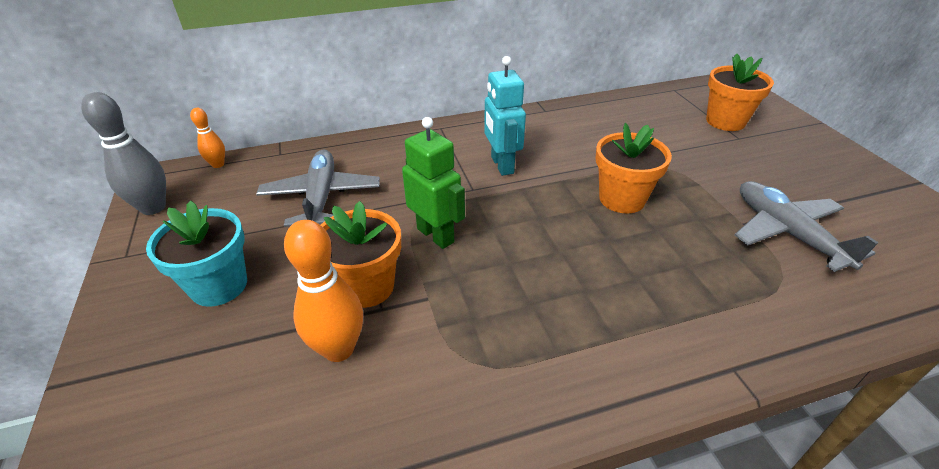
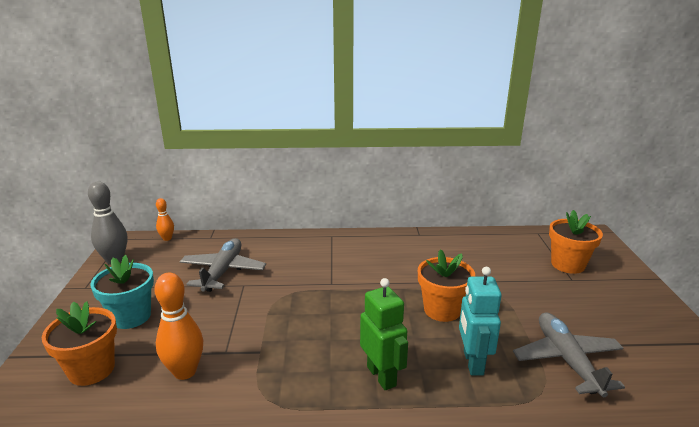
camera: 15 degrees right, 15 degrees down
(366, 287) = (223, 336): orange flower pot -> orange flower pot (91, 370)
(436, 235) = (287, 311): green robot -> green robot (382, 376)
(501, 165) = (362, 270): turquoise robot -> turquoise robot (472, 362)

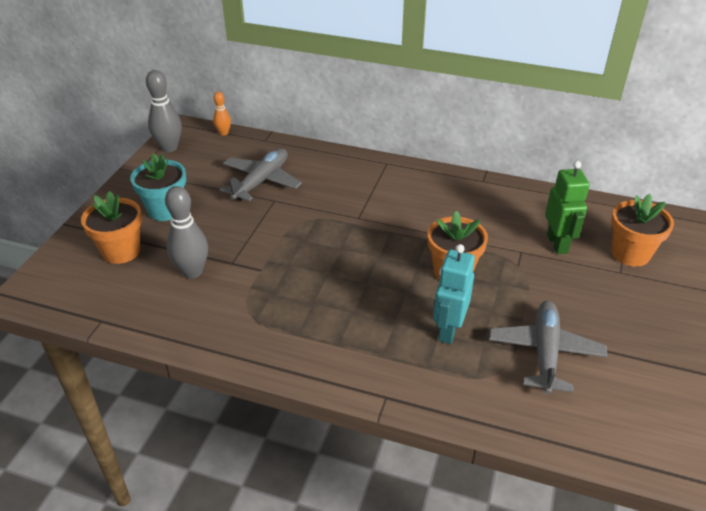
camera: 20 degrees right, 15 degrees up
(185, 371) = (192, 272): orange bowling pin -> grey bowling pin
(382, 376) = (356, 319): green robot -> green robot (557, 244)

